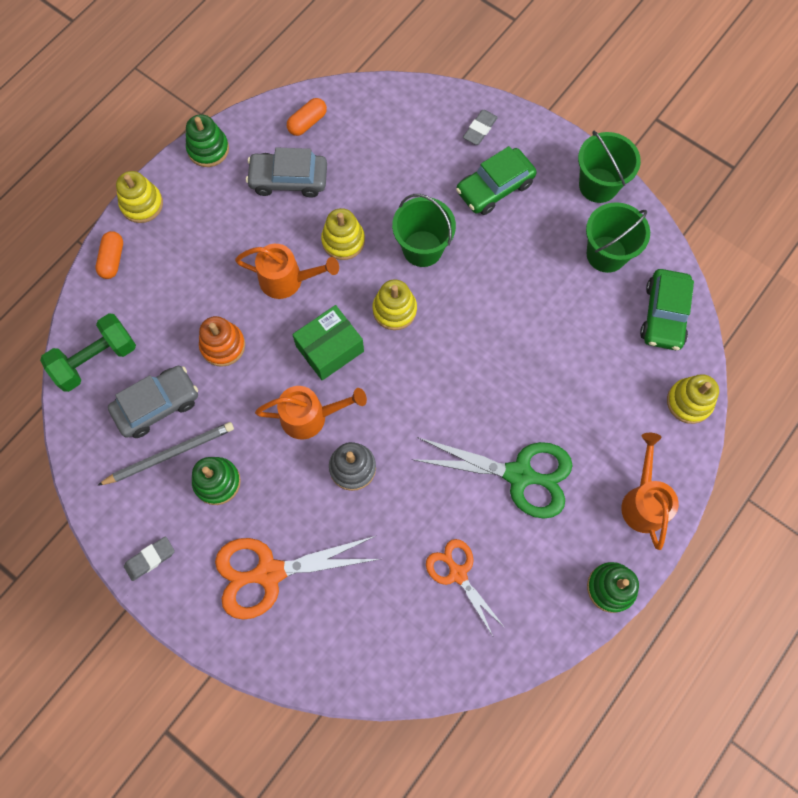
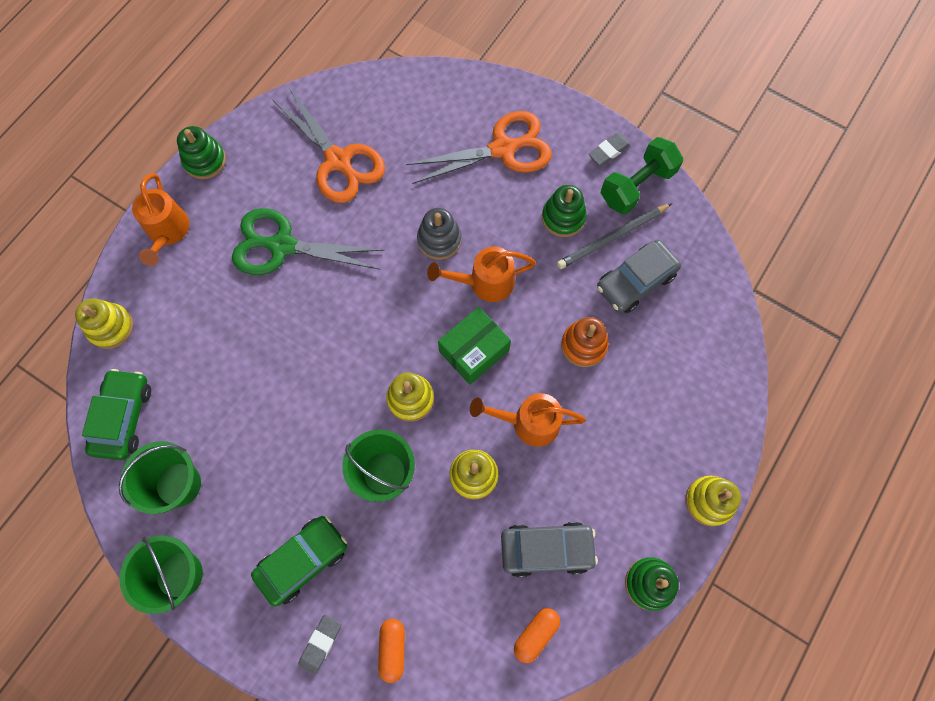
camera: 175 degrees right, 0 degrees up
(96, 359) = (708, 320): green dumbbell -> green dumbbell (637, 186)
(112, 259) = (722, 430): orange capsule -> orange capsule (392, 649)
(457, 573) = (339, 161): orange scissors -> orange scissors, size x1.63

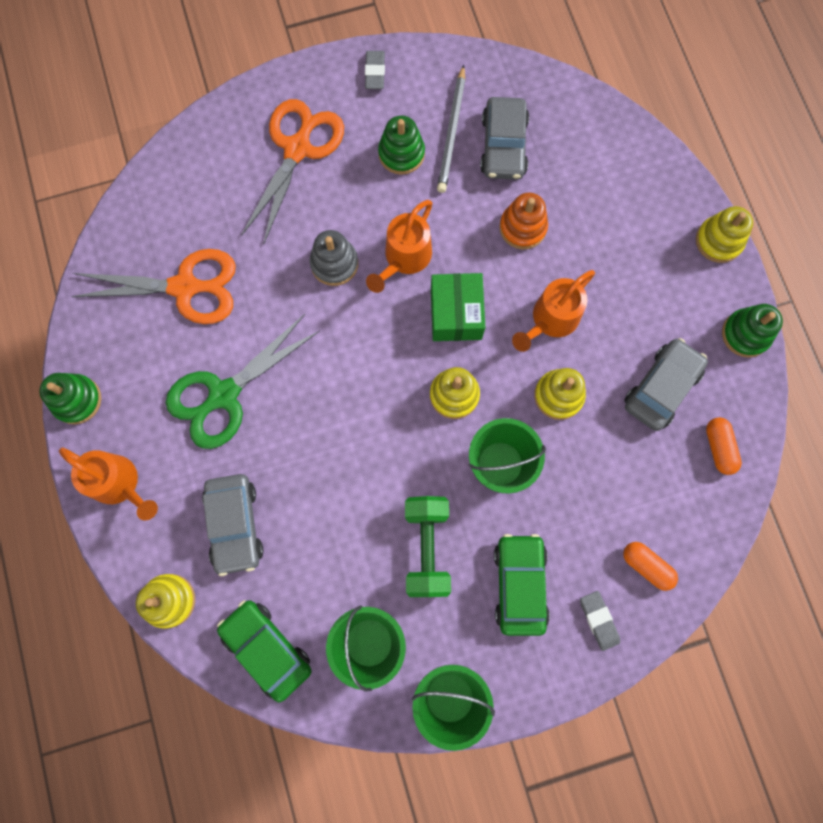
camera: 50 degrees left, 5 degrees up
(195, 326) = (235, 525): none -> grey car
(637, 186) = (424, 77): green dumbbell -> green dumbbell (427, 547)

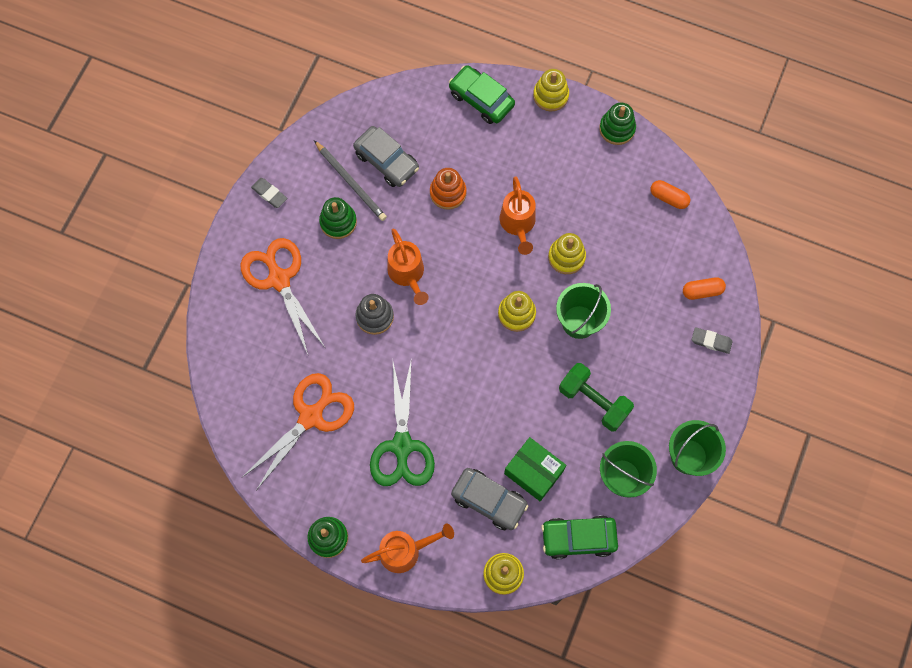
camera: 50 degrees left, 5 degrees down
(456, 314) = (468, 273): green box -> green box (533, 472)
(519, 584) = (657, 367): green car -> green car (481, 99)
(661, 388) = (609, 199): grey car -> none

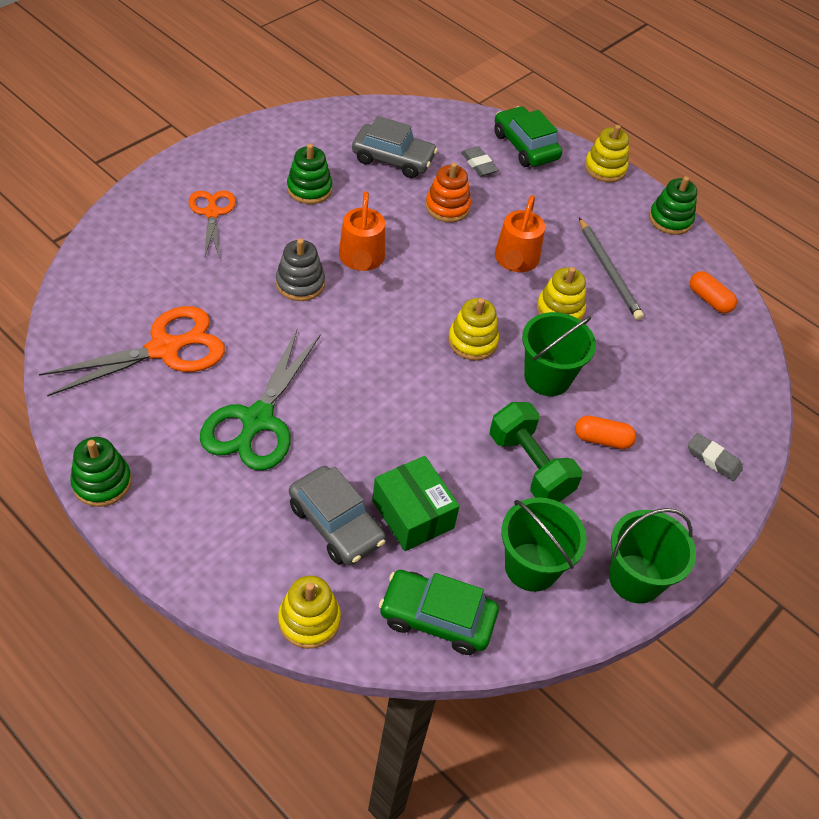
camera: 15 degrees right, 20 degrees down
(269, 194) = (249, 142): grey eraser -> grey eraser (479, 164)
(279, 279) = (212, 213): orange scissors -> orange scissors, size x0.61
(350, 182) = (343, 162): grey pencil -> grey pencil (608, 271)
(386, 161) = (393, 159): grey car -> grey car turned 45 degrees counterclockwise
(405, 551) = (193, 538): orange watering can -> none
(702, 291) = (719, 403): orange capsule -> orange capsule (602, 439)

